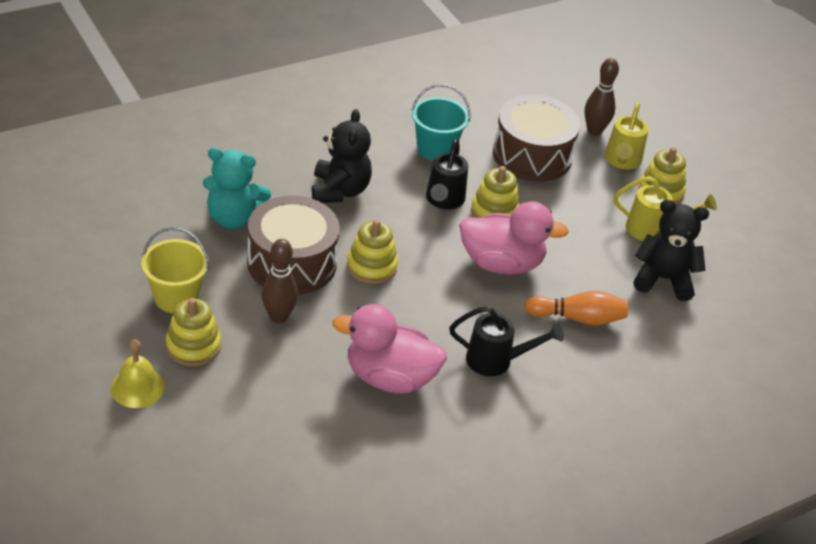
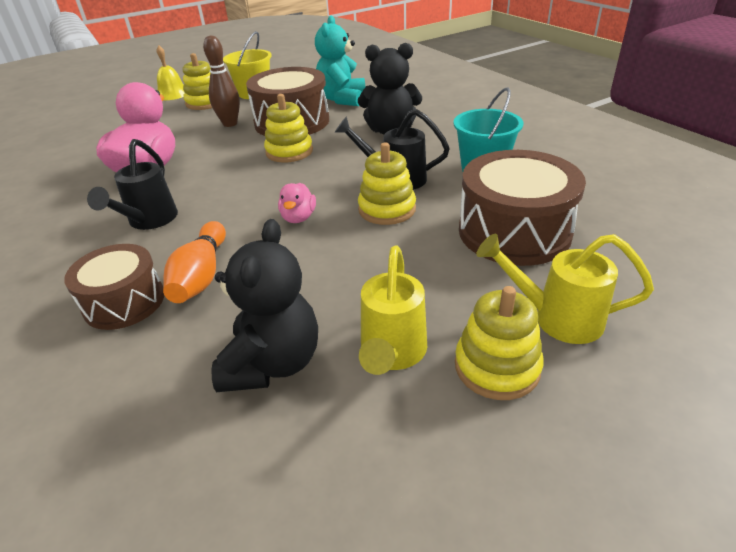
camera: 95 degrees right, 5 degrees down
(501, 263) = (298, 218): pink duck -> pink duck, size x0.47
(594, 131) = (617, 287): brown bowling pin -> none
(608, 358) = (124, 302): none -> brown drum

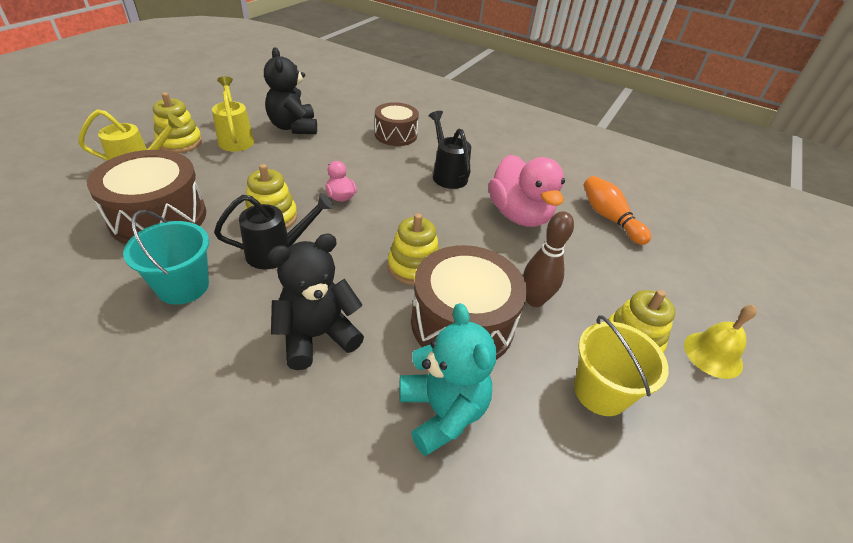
camera: 145 degrees right, 5 degrees up
(201, 275) = (369, 152): orange bowling pin -> orange bowling pin (609, 218)

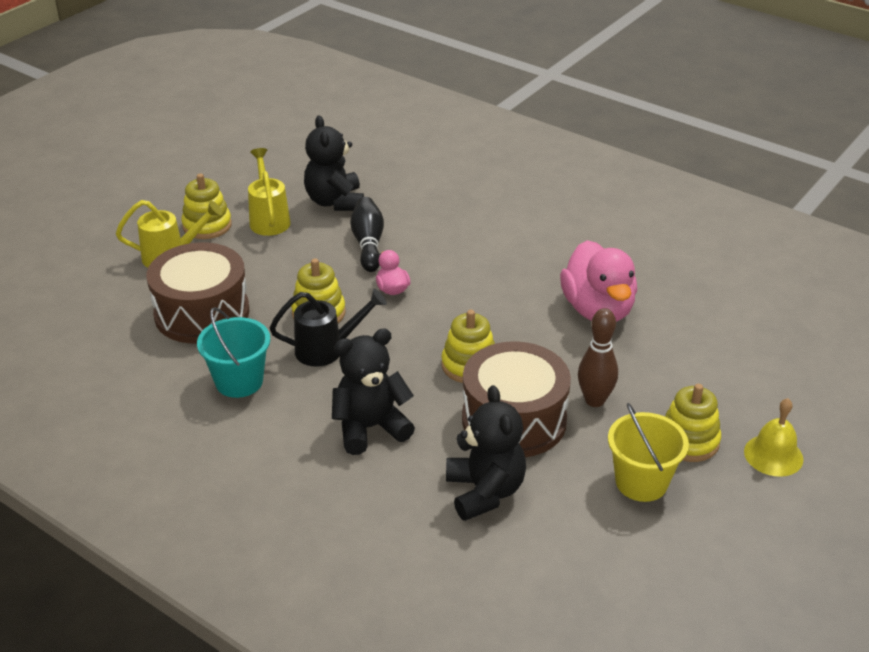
camera: 10 degrees right, 5 degrees down
(320, 159) = (368, 244): none -> black bowling pin
(396, 135) = (460, 209): brown drum -> none
(442, 412) = (485, 492): turquoise teddy bear -> black teddy bear
(447, 174) = (519, 260): black watering can -> none
(609, 218) = (708, 313): orange bowling pin -> none

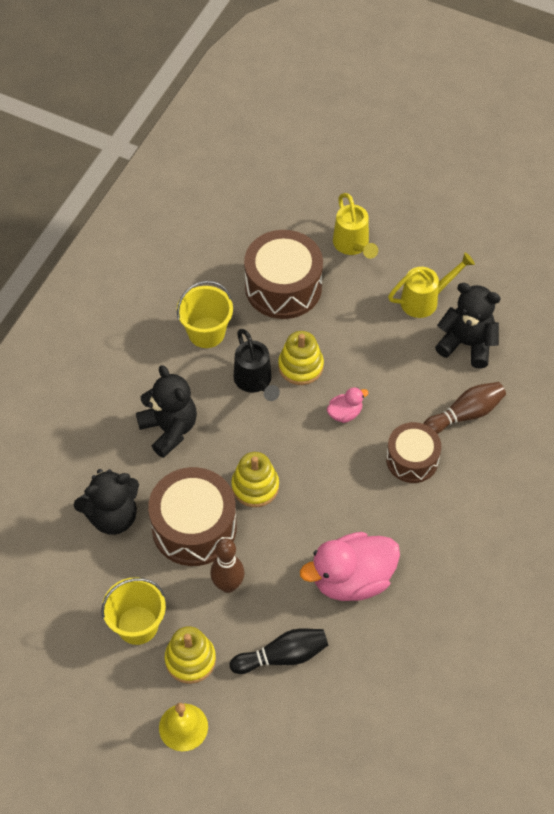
camera: 80 degrees right, 20 degrees up
(207, 225) = (403, 258): yellow stacking toy -> none
(239, 381) = (206, 332): turquoise bucket -> yellow bucket
(335, 202) = (467, 344): black teddy bear -> black teddy bear turned 45 degrees clockwise
(368, 244) = (407, 383): black bowling pin -> black bowling pin (282, 656)
(418, 214) = (465, 414): none -> brown bowling pin
(462, 253) = (412, 459): none -> brown drum

